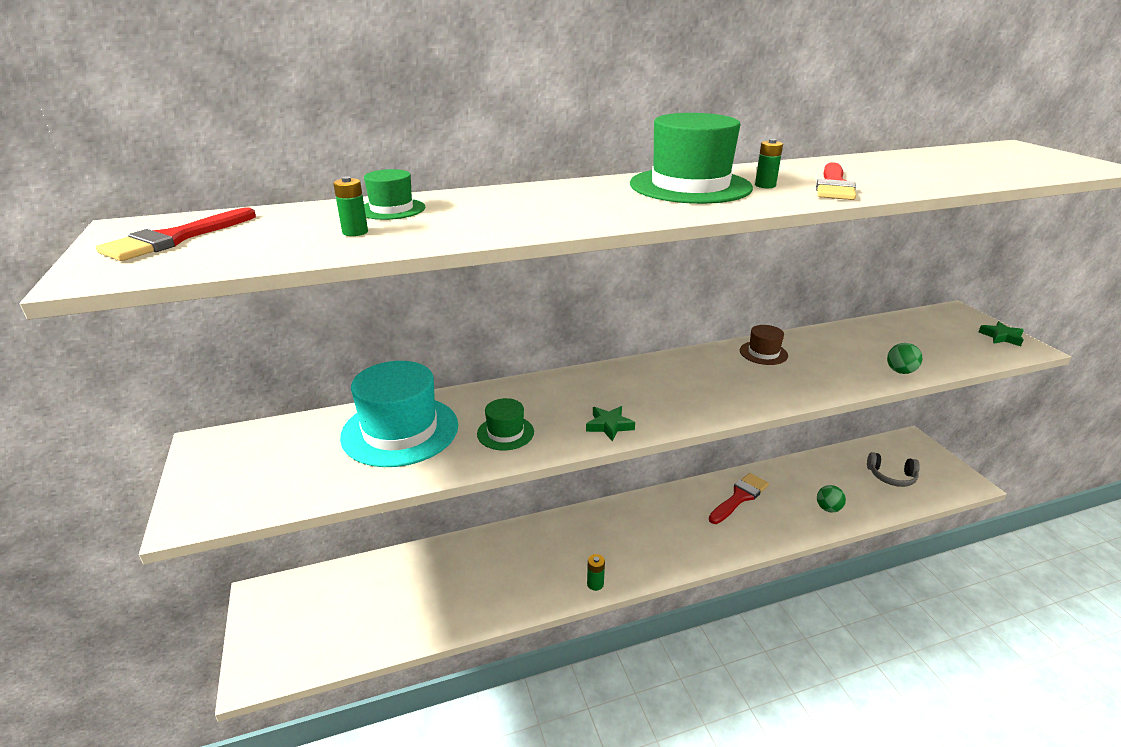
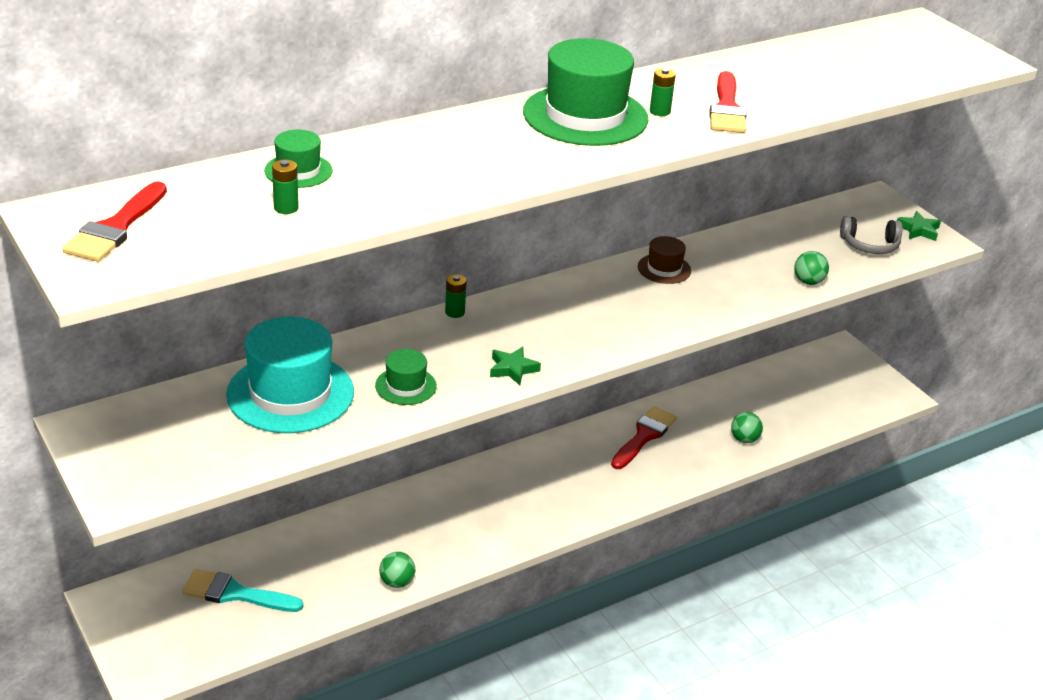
camera: 15 degrees left, 5 degrees up
(363, 602) = (235, 593): none -> turquoise brush
(501, 609) = (397, 582): none -> green ball
(595, 584) = (495, 546): green battery -> green battery (455, 312)
(891, 476) = (815, 396): grey headphones -> grey headphones (870, 245)

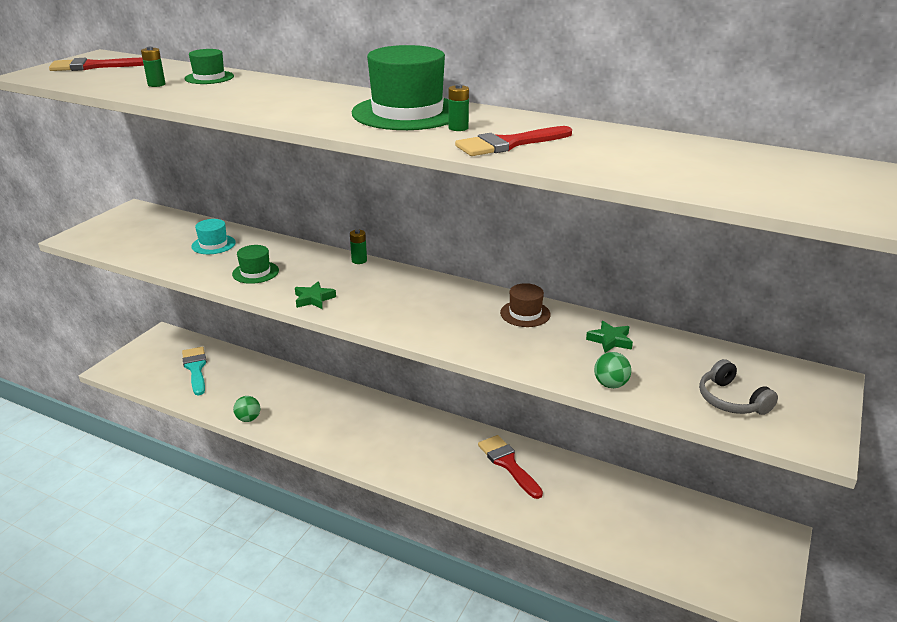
camera: 60 degrees right, 5 degrees down
(290, 393) = (213, 244): turquoise hat -> turquoise hat, size x0.49
(644, 436) = (508, 464): red brush -> red brush turned 120 degrees counterclockwise
(744, 439) = (569, 520): green ball -> none
(918, 230) = (813, 422): green star -> green star (610, 340)

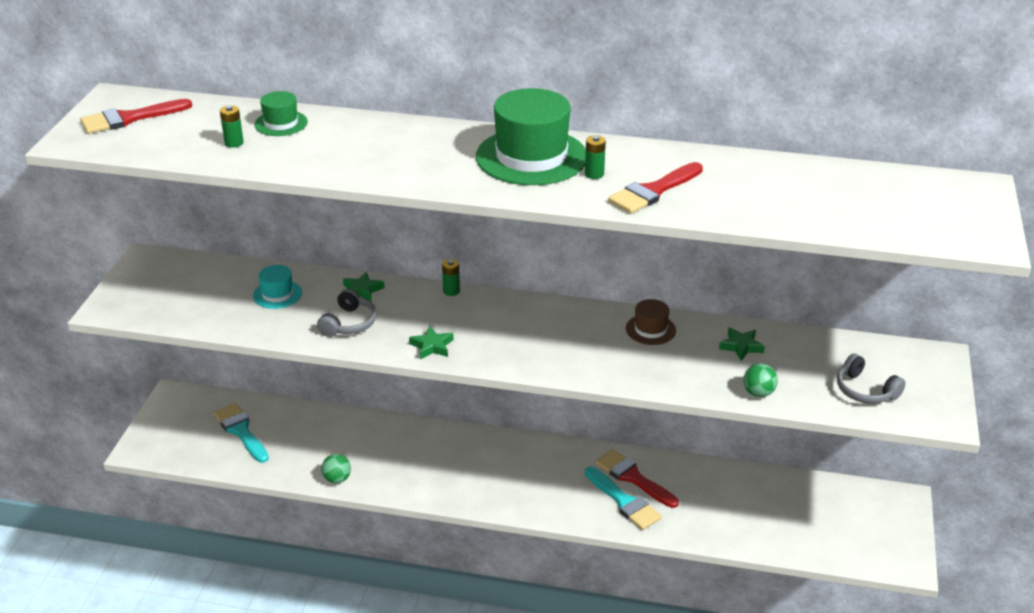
camera: 15 degrees left, 5 degrees up
(255, 272) = (349, 323): green hat -> grey headphones
(284, 250) = (362, 290): none -> green star
(490, 484) = (624, 501): none -> turquoise brush

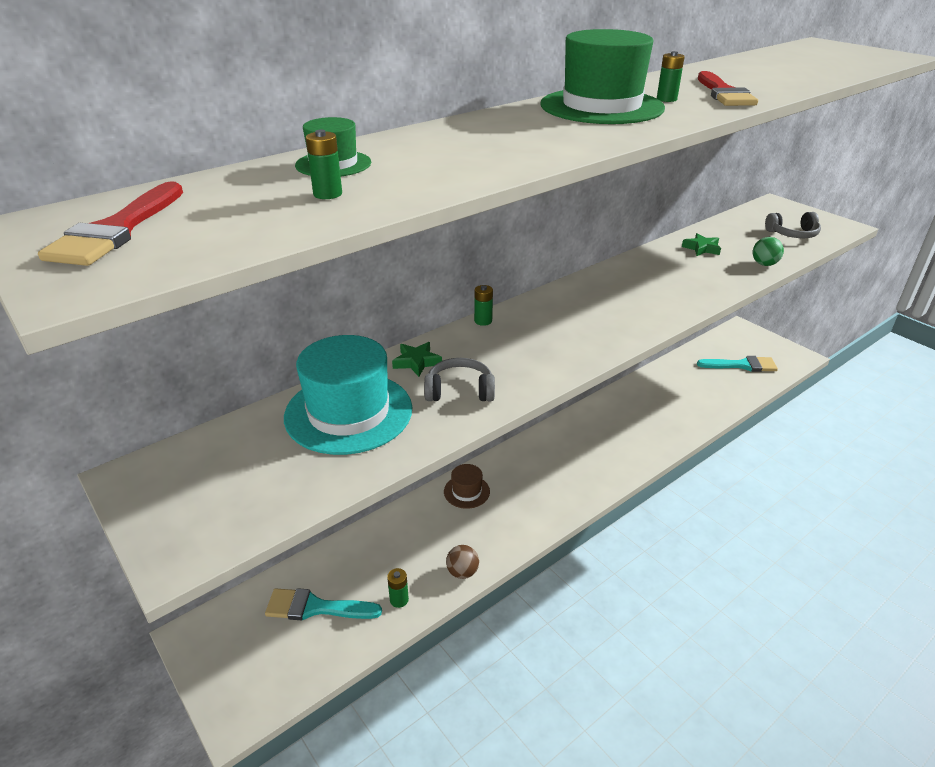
camera: 50 degrees left, 0 degrees up
(277, 294) = (348, 412): turquoise hat -> turquoise hat, size x2.03
(283, 463) = (399, 600): none -> green battery
(337, 479) = (462, 572): green ball -> brown ball
(349, 323) = (459, 391): grey headphones -> grey headphones turned 60 degrees counterclockwise
(432, 346) = (554, 362): green star -> none
(624, 501) = (647, 429): turquoise brush -> turquoise brush (741, 365)
(633, 478) = (626, 412): red brush -> none
(650, 329) = (644, 268): brown hat -> brown hat (466, 491)

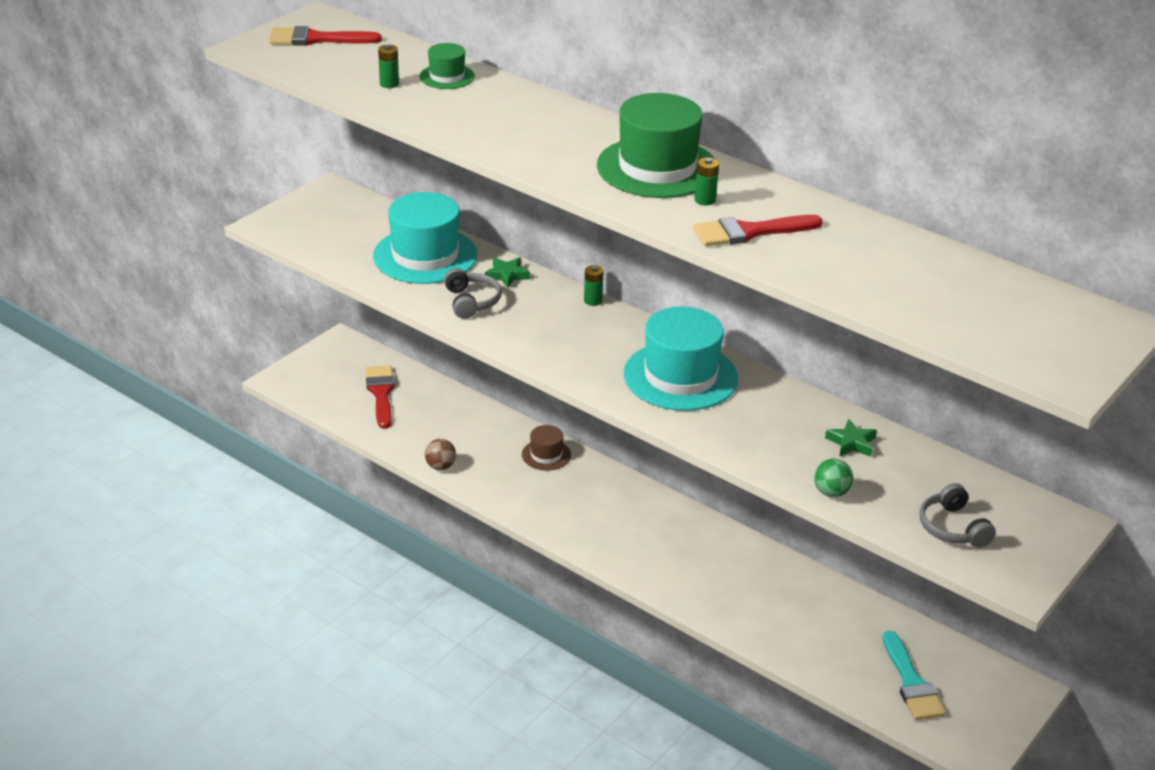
camera: 75 degrees right, 0 degrees up
(316, 607) = (381, 393): turquoise brush -> red brush
(399, 600) = (400, 435): green battery -> none
(613, 297) = (680, 376): none -> turquoise hat

